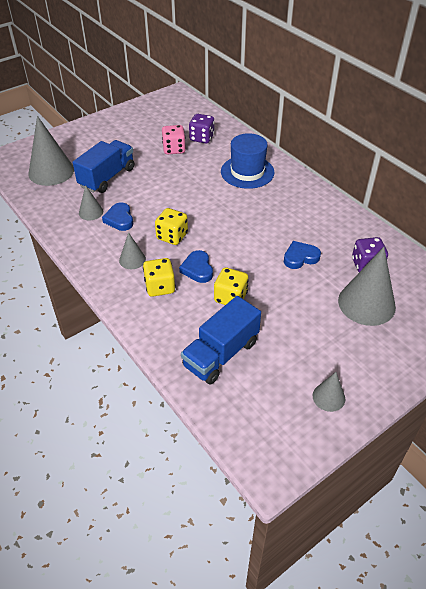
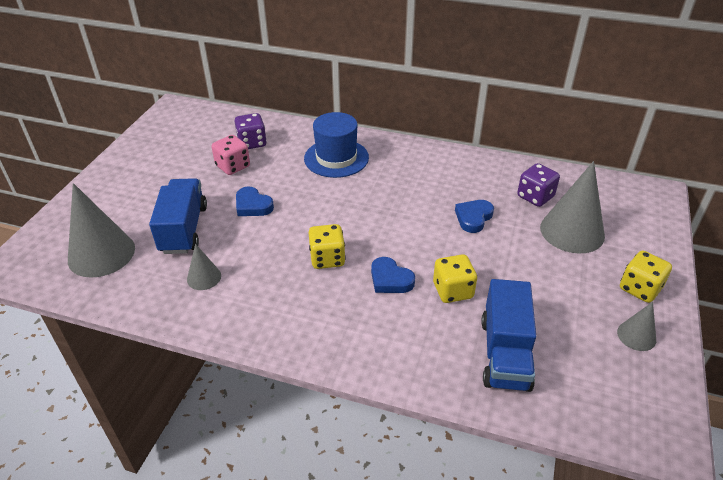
camera: 35 degrees left, 5 degrees down
(119, 219) = (248, 269): blue heart -> blue heart (253, 205)
(132, 259) = (309, 306): grey cone -> none
(160, 287) = (371, 319): yellow dice -> yellow dice (639, 288)

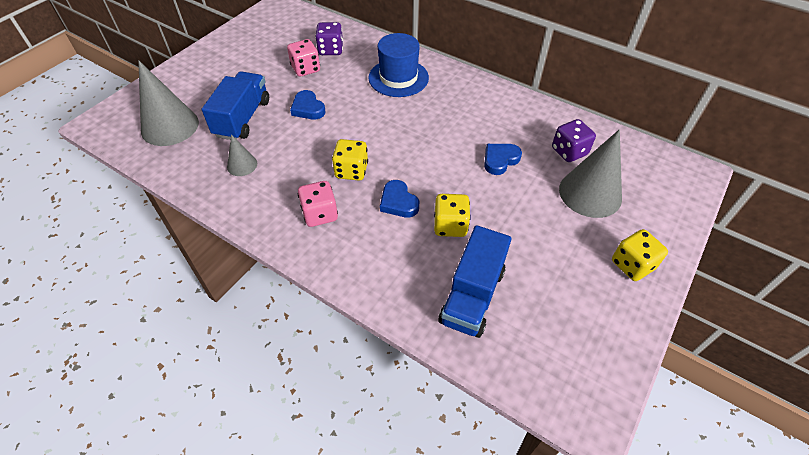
camera: 15 degrees right, 10 degrees up
(312, 309) = (320, 214): none -> pink dice
(636, 336) = (607, 310): grey cone -> none

